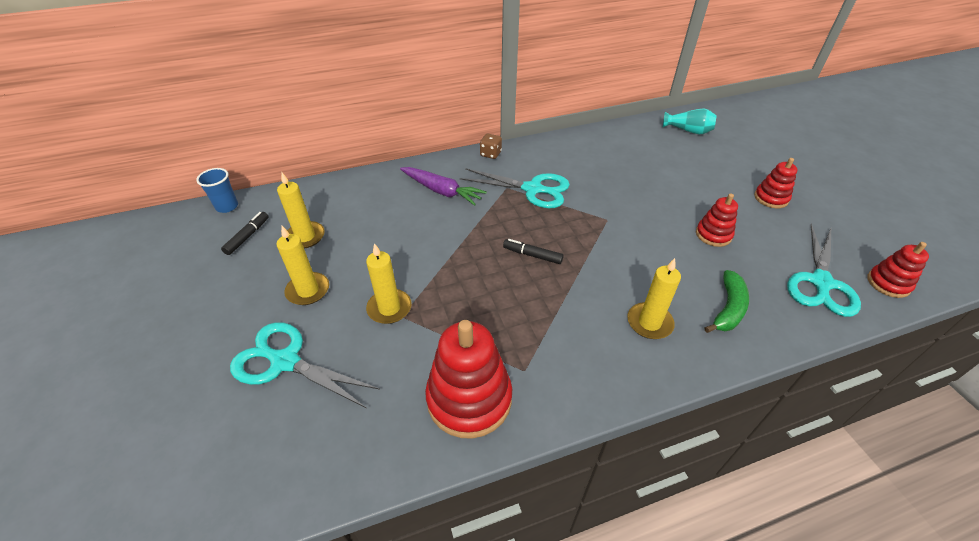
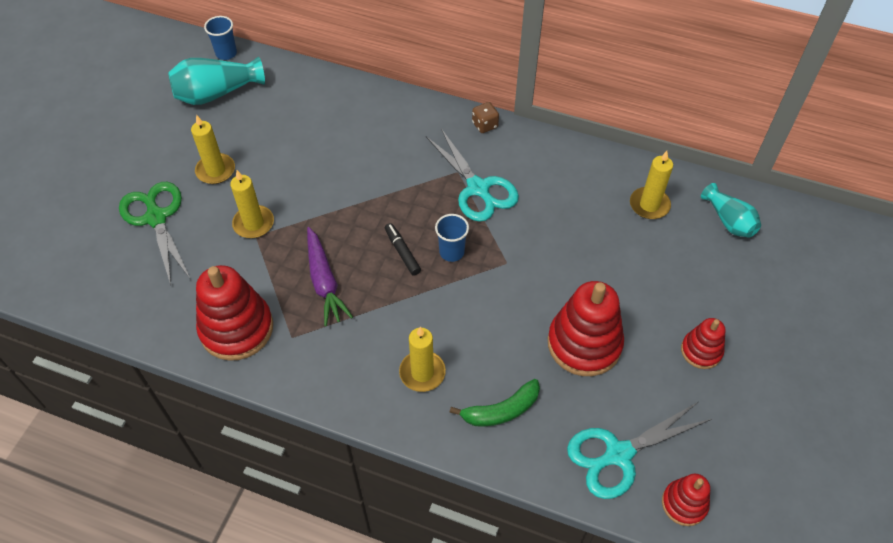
camera: 40 degrees right, 10 degrees up
(247, 236) = (217, 93): black marker -> turquoise vase
(285, 361) = (156, 218): turquoise scissors -> green scissors
(305, 237) = (254, 120): yellow candle -> yellow candle (649, 205)
(442, 191) = (398, 140): purple carrot -> purple carrot (324, 282)
(565, 234) = (451, 252): none -> blue cup
(713, 235) = (584, 344): red stacking toy -> red stacking toy, size x1.82

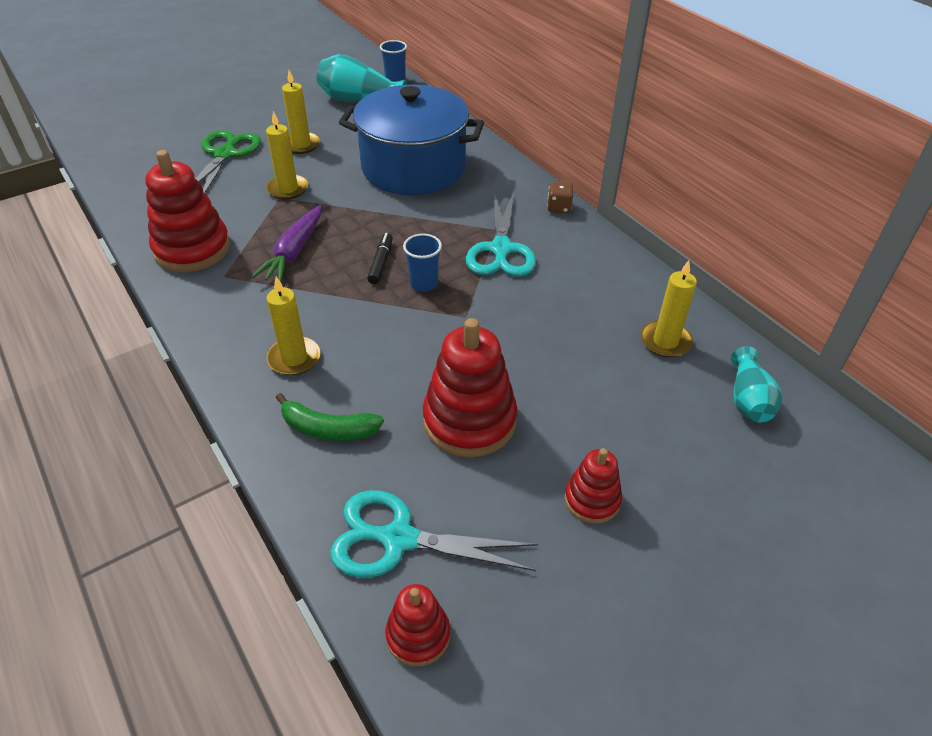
camera: 35 degrees right, 10 degrees down
(337, 144) = (413, 168): none -> blue pot

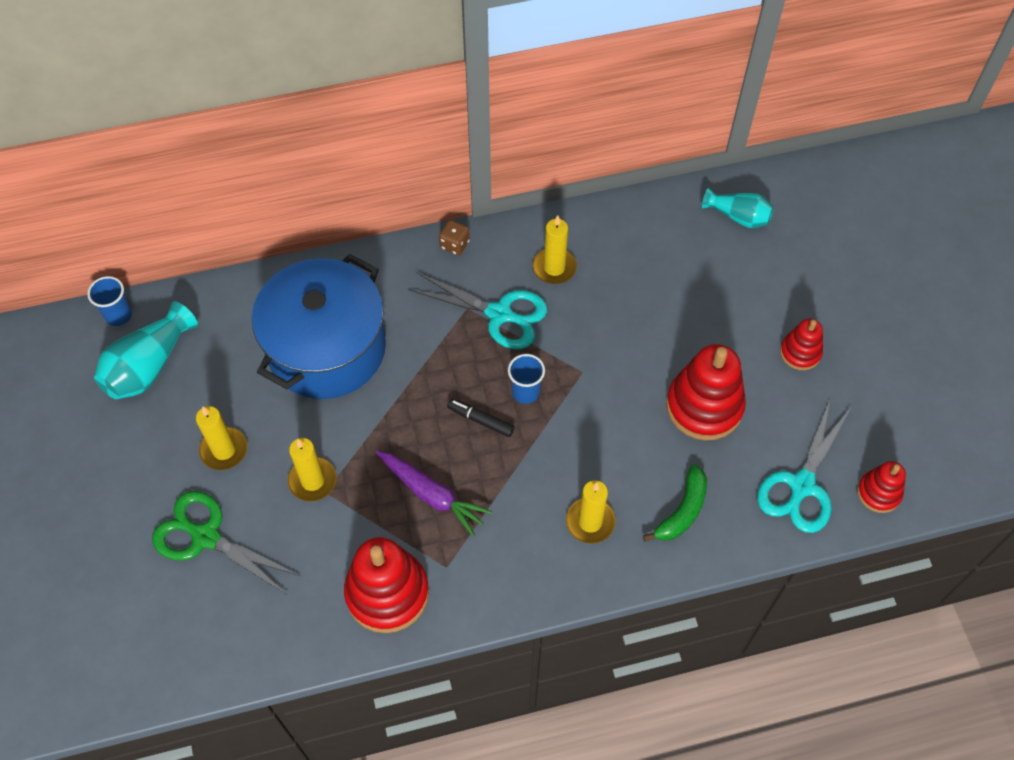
camera: 70 degrees left, 15 degrees up
(665, 341) = (662, 240): yellow candle -> yellow candle (554, 268)

